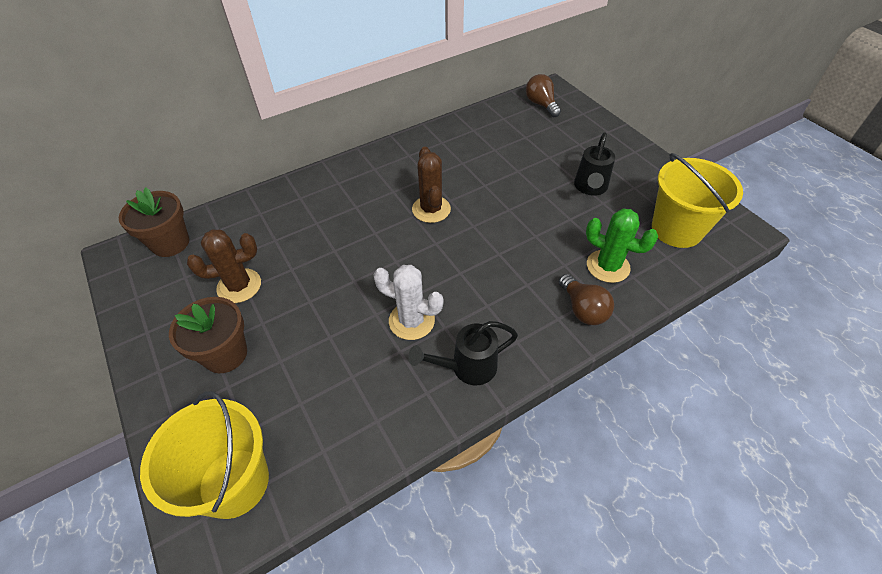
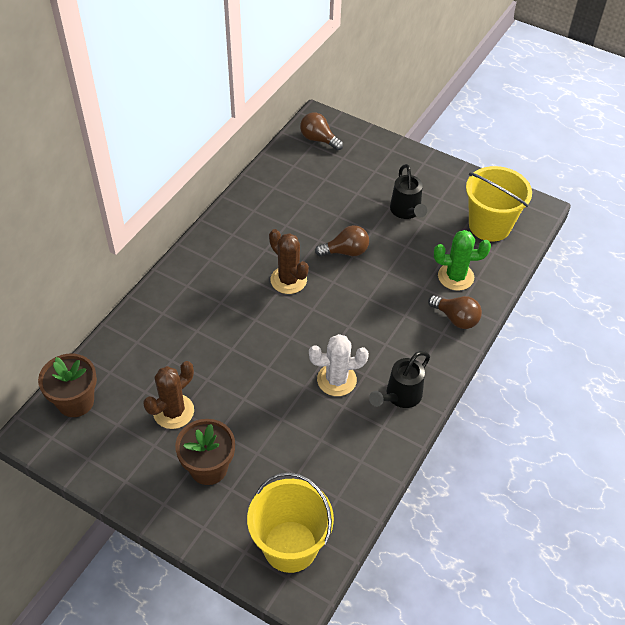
camera: 30 degrees left, 0 degrees up
(504, 203) = (346, 251): none -> brown light bulb

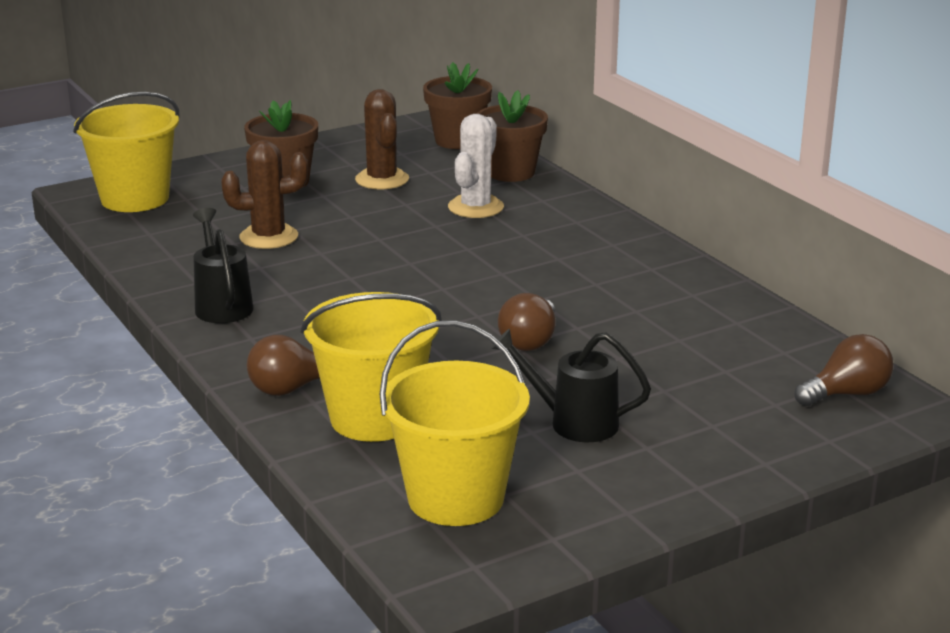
camera: 120 degrees right, 25 degrees down
(124, 346) = (510, 172): none -> brown flower pot
(288, 280) = (515, 285): brown cactus -> brown cactus (269, 237)
(336, 380) = (304, 273): white cactus -> white cactus (475, 207)
(455, 277) = (374, 418): green cactus -> yellow bucket

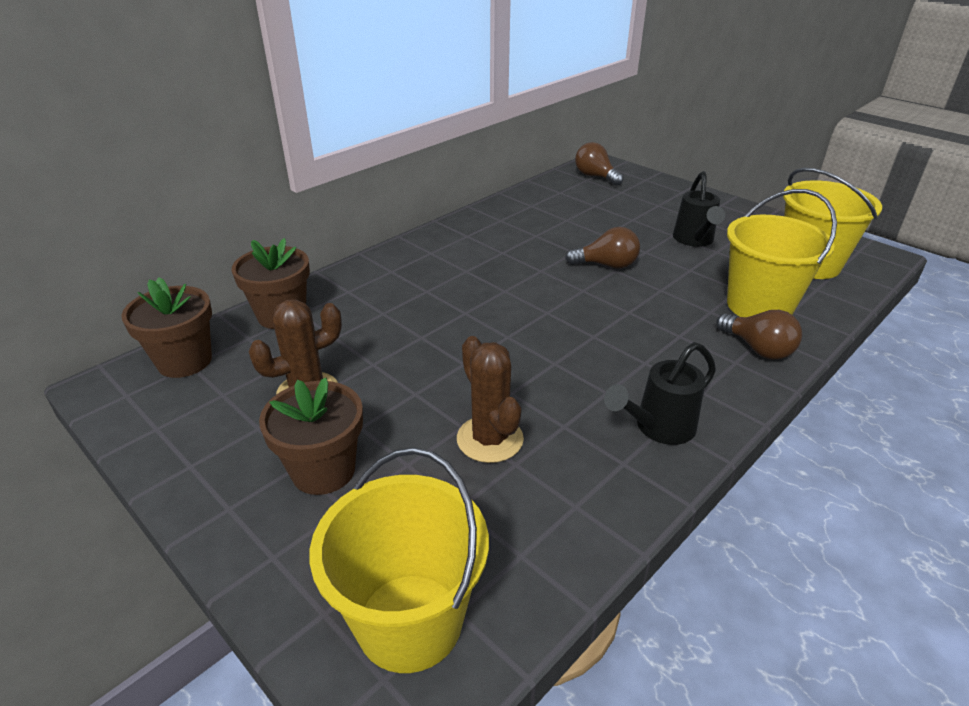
camera: 105 degrees left, 10 degrees up
(475, 207) = (373, 321): white cactus -> none

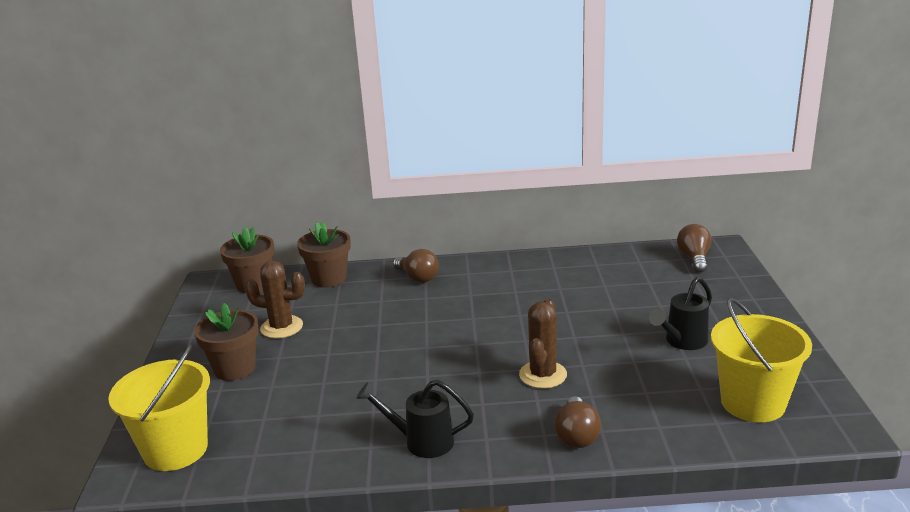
camera: 45 degrees right, 10 degrees down
(490, 439) = (325, 396): brown cactus -> brown cactus (543, 375)
(607, 265) = (573, 331): brown light bulb -> brown light bulb (417, 278)
(759, 306) = (638, 410): yellow bucket -> none

